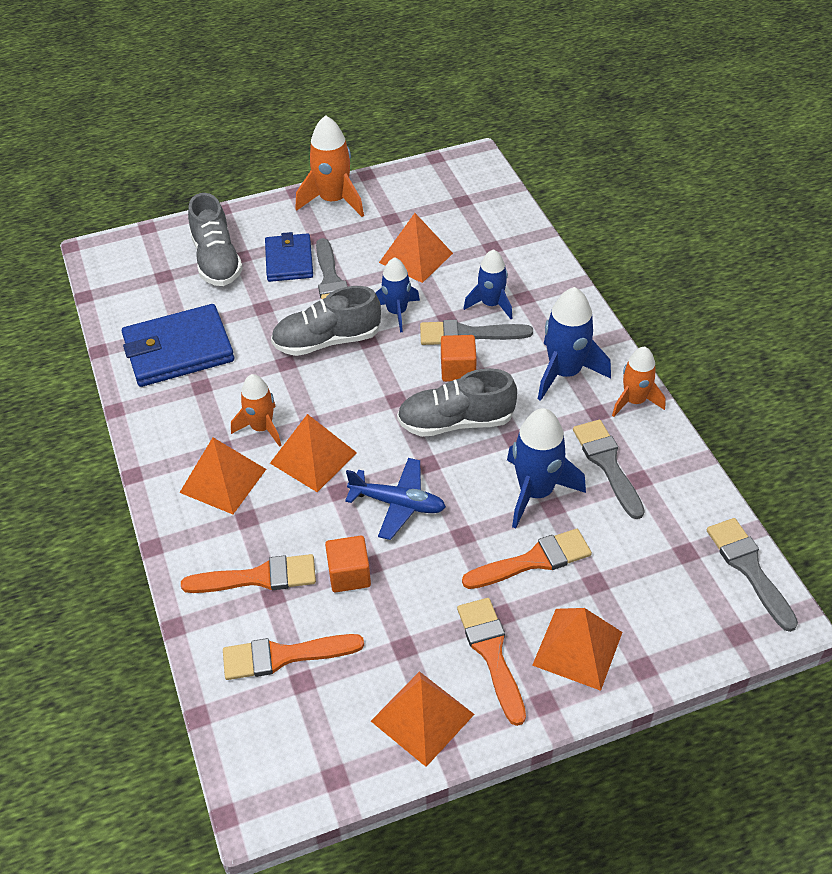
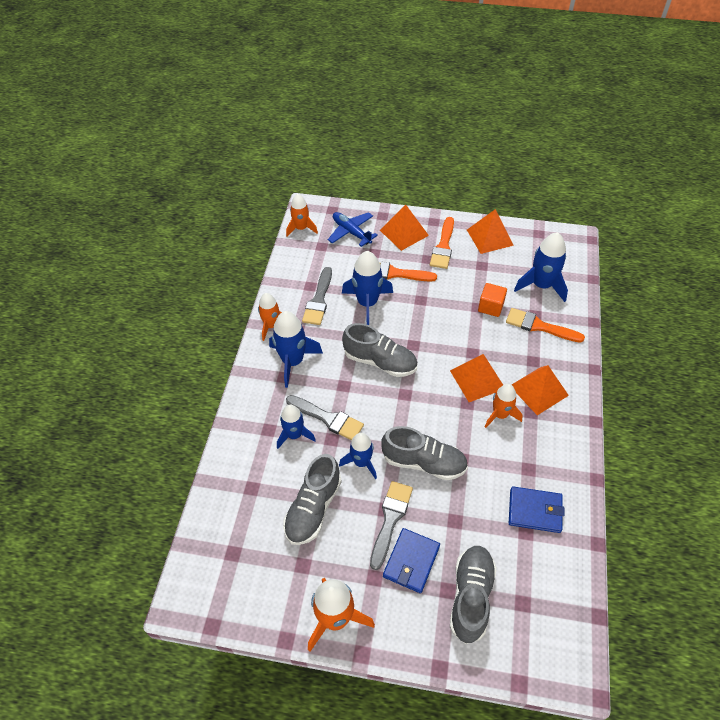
camera: 150 degrees left, 5 degrees up
(178, 350) = (535, 511): blue wallet -> blue wallet, size x0.65
(284, 656) = (541, 285): orange brush -> blue rocket
(398, 504) = (444, 330): blue plane -> blue plane (351, 232)
(416, 257) = (313, 508): orange pyramid -> grey shoe
(458, 370) = (353, 395): orange cube -> none
(749, 568) = (301, 228): grey brush -> orange rocket

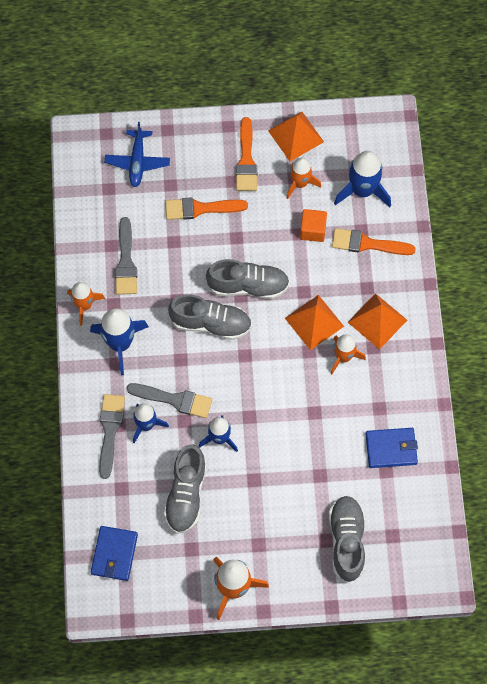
camera: 15 degrees left, 15 degrees up
(301, 228) = (78, 168): orange rocket -> orange rocket (300, 183)
(351, 232) = (137, 162): blue plane -> blue plane turned 120 degrees counterclockwise
(367, 303) = (180, 254): blue rocket -> none
(390, 519) = (260, 488): grey brush -> grey brush (110, 430)
(404, 233) = (198, 149): orange pyramid -> none
(411, 561) = (288, 522): blue wallet -> blue wallet (114, 554)
(424, 462) = (279, 424): grey shoe -> grey shoe (248, 286)

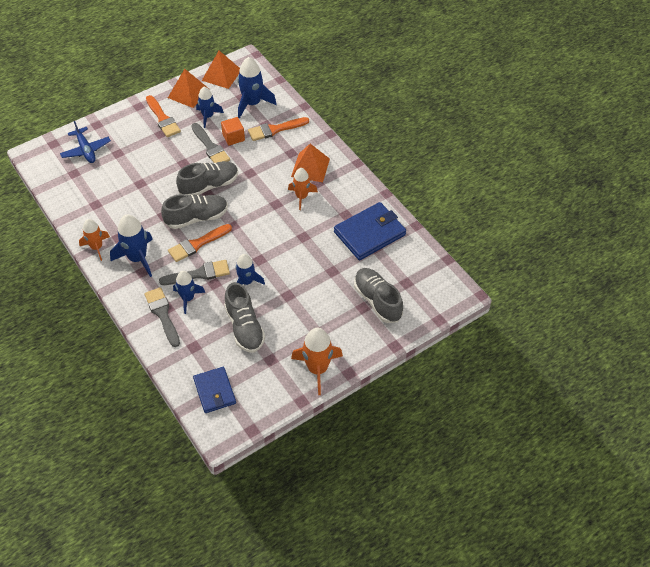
camera: 30 degrees left, 15 degrees down
(126, 262) = (112, 209): grey brush -> grey brush (210, 147)
(200, 208) = (148, 157): orange brush -> orange brush (197, 244)
(300, 183) = (208, 116): orange rocket -> blue rocket
(314, 322) = (268, 186): orange pyramid -> orange pyramid (221, 75)
(391, 448) = (369, 233): blue wallet -> blue wallet, size x1.54

